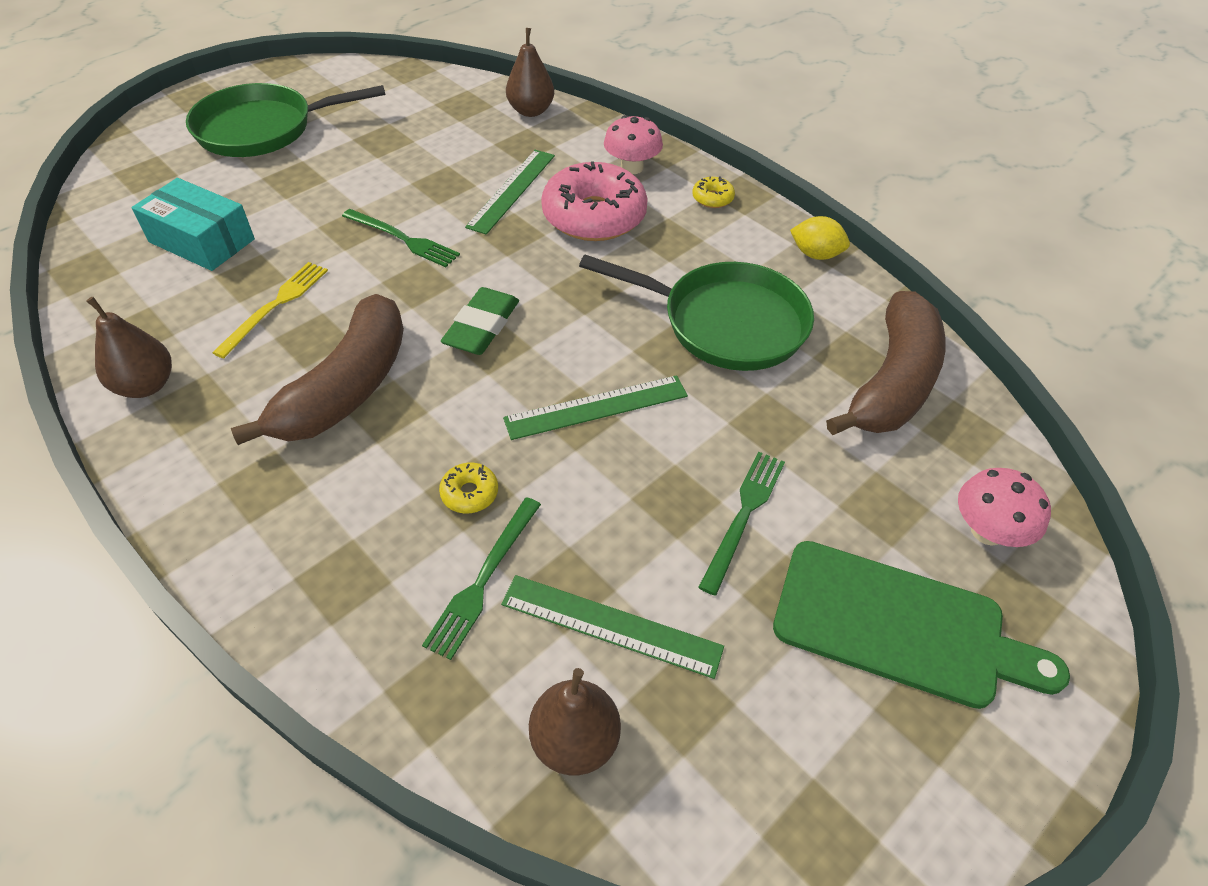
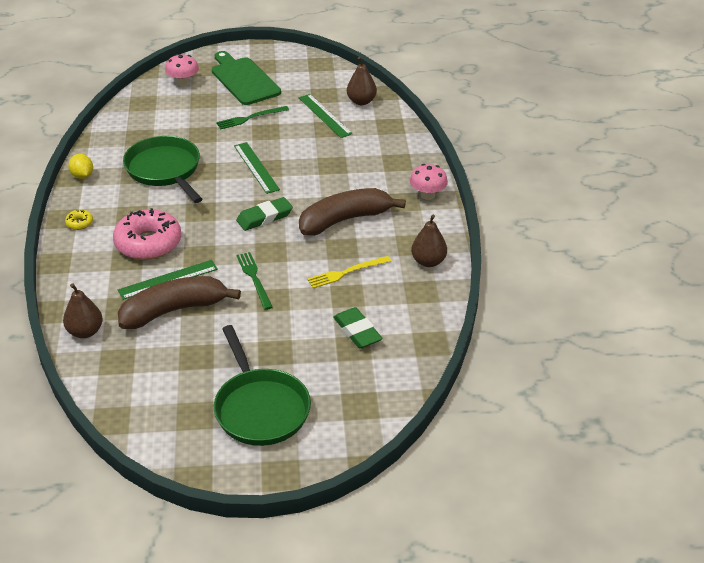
camera: 140 degrees left, 10 degrees down
(201, 240) = (357, 331): turquoise box -> green eraser
(263, 129) = (260, 408): green pan -> green pan turned 45 degrees clockwise
(469, 493) = (332, 164): yellow donut -> none
(483, 580) = (351, 141): green fork -> none
(596, 407) = (256, 167): green ruler -> green ruler turned 45 degrees clockwise
(632, 167) = (89, 261): pink mushroom -> pink mushroom (427, 195)
(892, 383) = (140, 124): brown banana -> brown banana (174, 310)

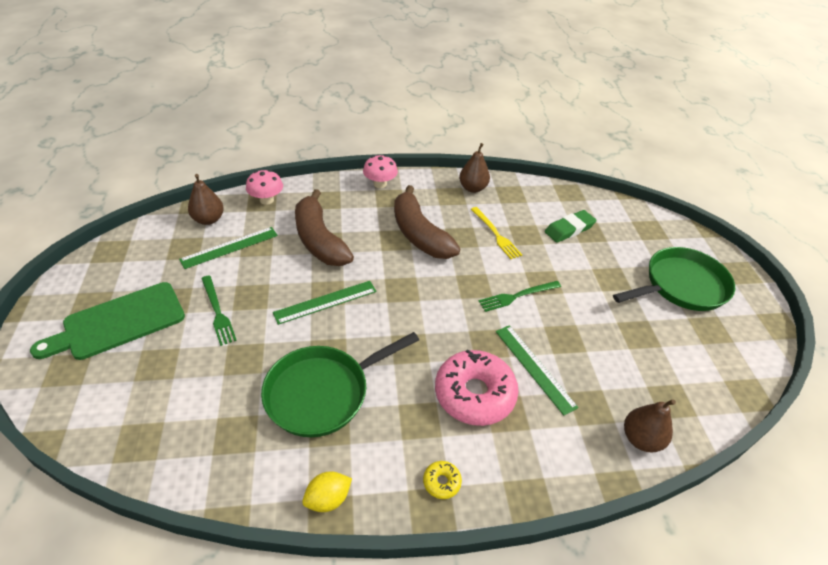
camera: 95 degrees left, 5 degrees up
(174, 310) = (581, 357): brown banana -> brown banana (319, 240)
(183, 82) = (96, 392): pink mushroom -> pink mushroom (266, 200)
(264, 217) = (418, 291): green eraser -> none

